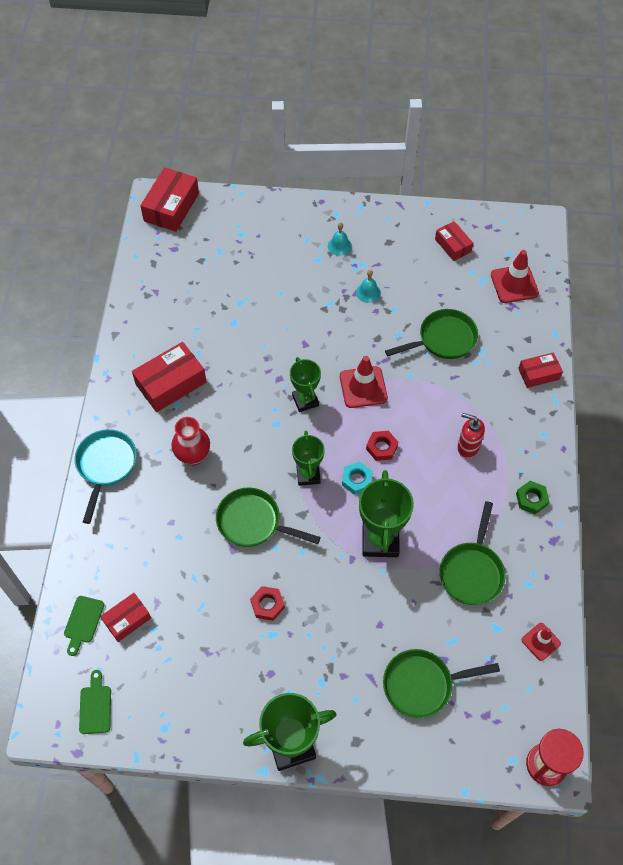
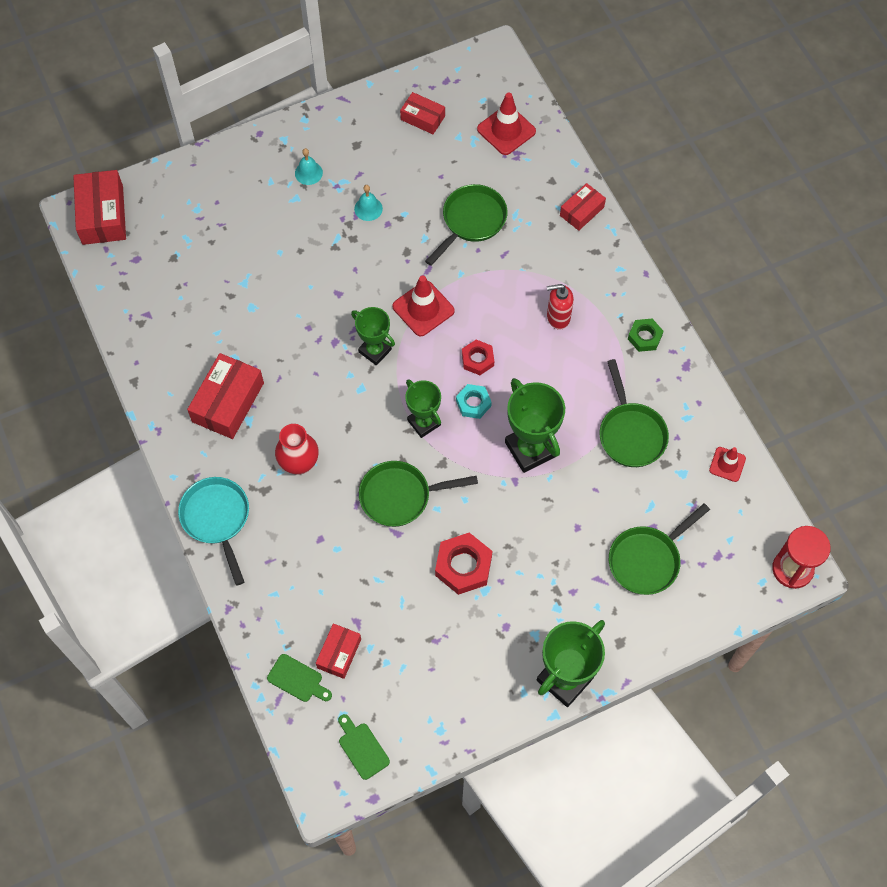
camera: 30 degrees left, 5 degrees up
(83, 622) = (297, 679): green cutting board -> green cutting board turned 45 degrees counterclockwise
(267, 605) = (463, 566): red nut -> red nut, size x1.61

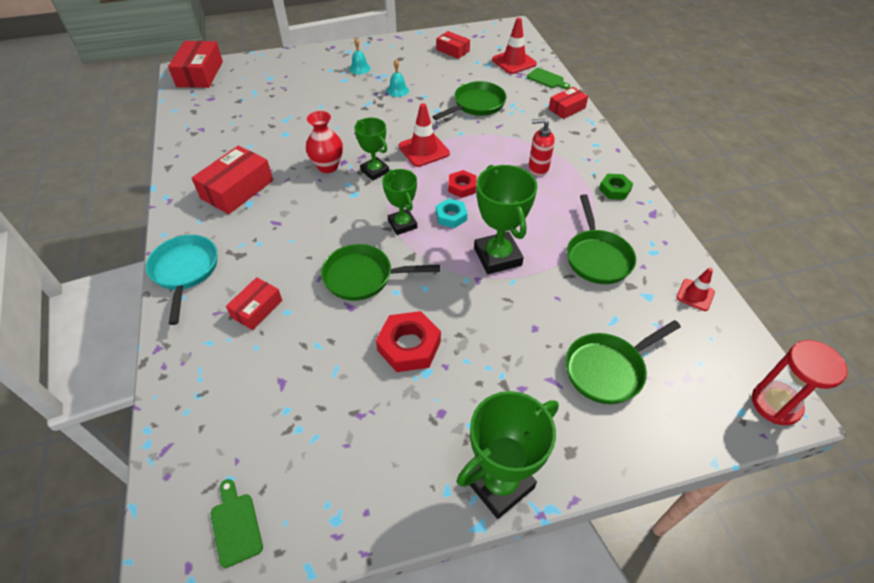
camera: 10 degrees right, 15 degrees down
(297, 679) = (195, 431): green cutting board -> green cutting board (547, 79)
(299, 463) = (279, 239): red vase -> red vase (328, 166)
(339, 653) = (251, 411): red box -> red box (257, 309)

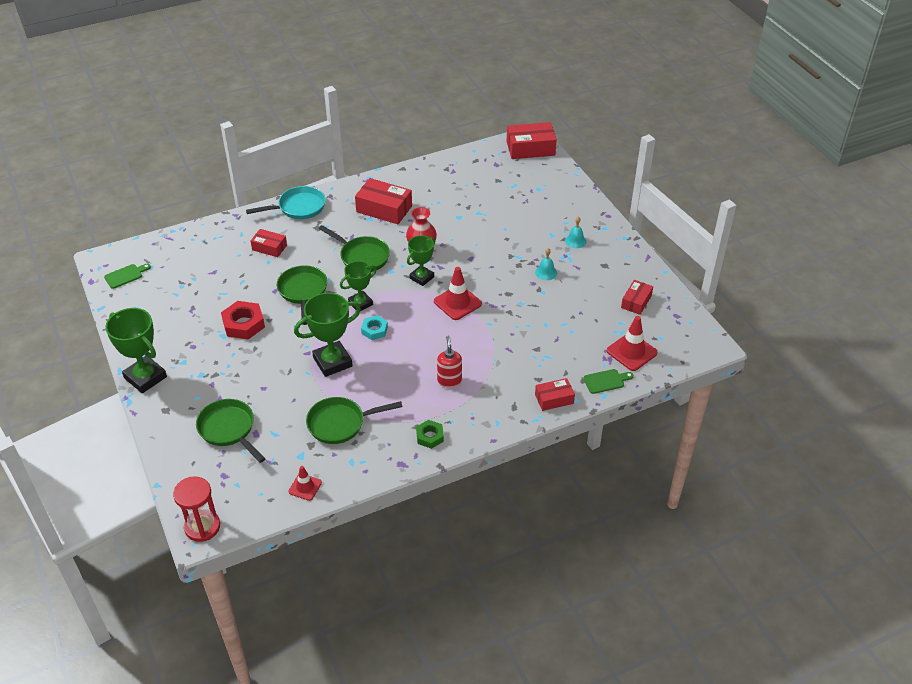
camera: 80 degrees right, 5 degrees down
(462, 187) = (412, 333): red nut -> none
(476, 105) = (539, 330): green pan -> green pan (362, 257)
(547, 79) = (606, 381): green cutting board -> green cutting board turned 135 degrees counterclockwise
(566, 108) = (554, 399): red box -> red box turned 60 degrees counterclockwise

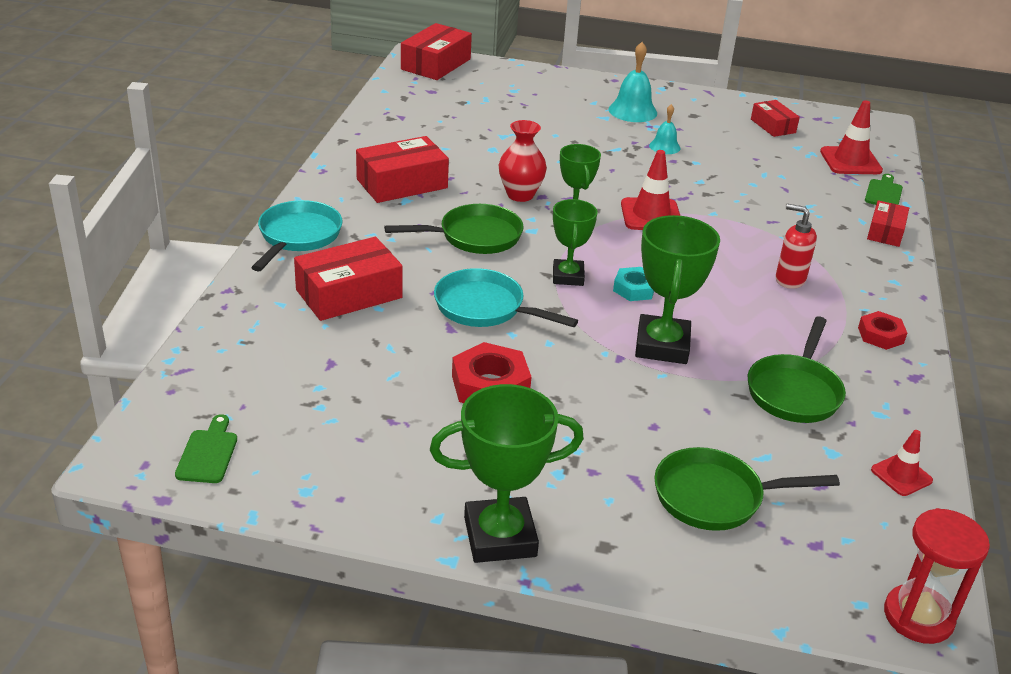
camera: 55 degrees left, 10 degrees down
(269, 247) = (349, 294): red box -> red box, size x1.68
(303, 291) = (484, 308): green pan -> turquoise pan
(430, 436) = (880, 335): green nut -> red nut
(575, 241) = (632, 111): turquoise bell -> turquoise bell, size x1.65

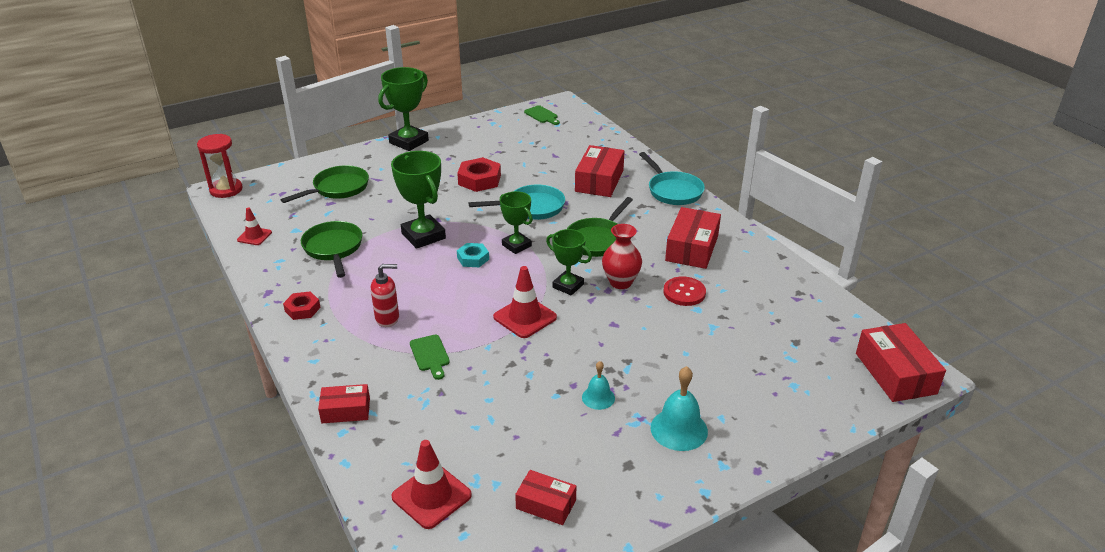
camera: 140 degrees right, 0 degrees up
(480, 162) = (684, 292): none -> red button
(883, 193) = (373, 465): green cutting board -> green cutting board (430, 355)
(885, 232) = (346, 410): red box -> red box turned 75 degrees counterclockwise

